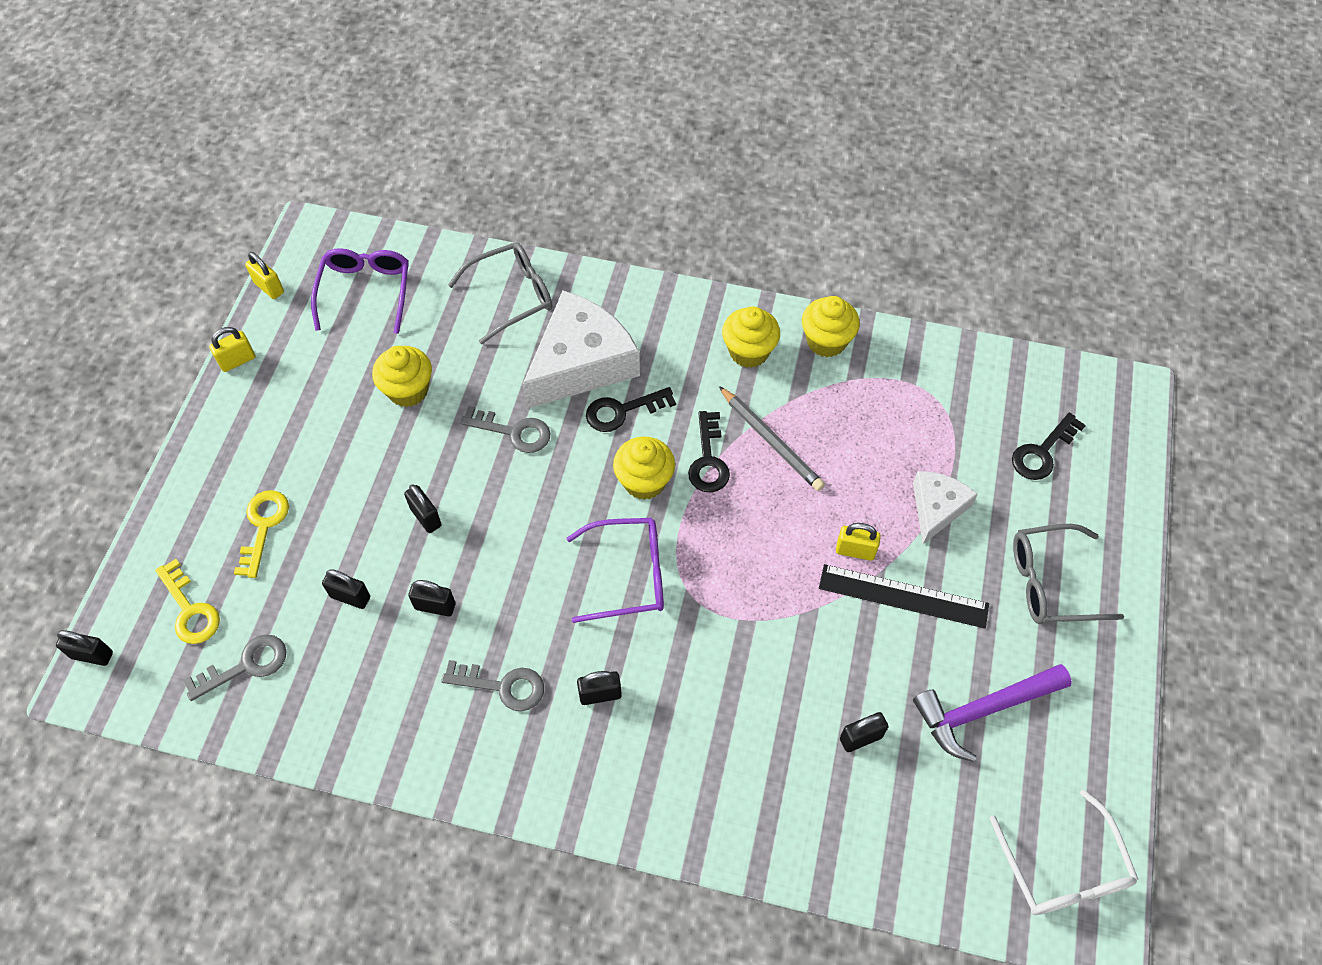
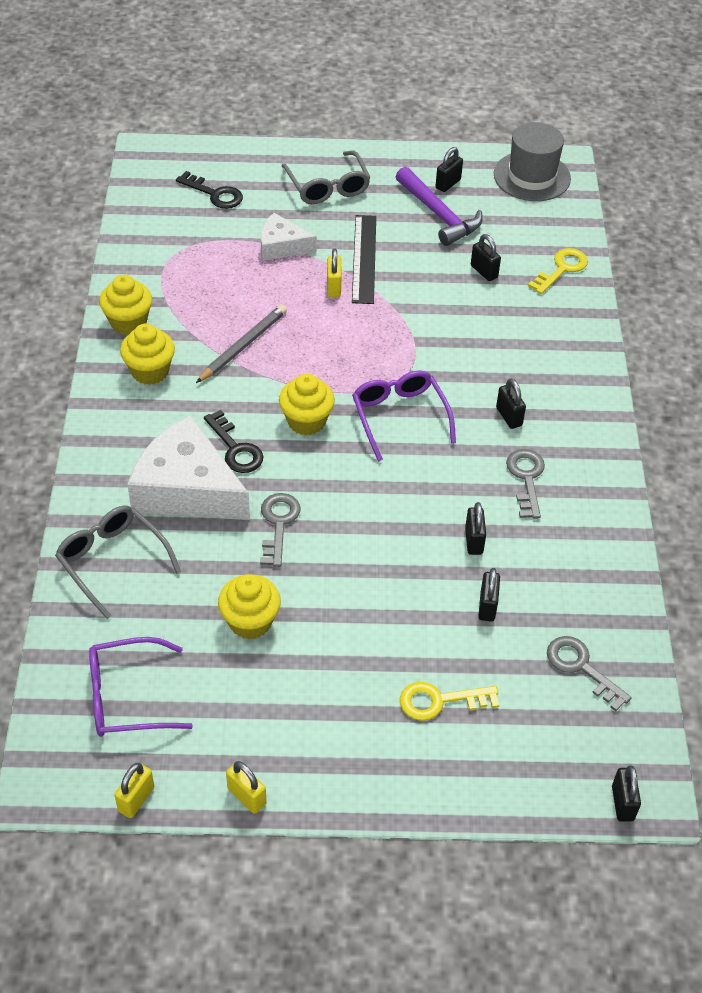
camera: 105 degrees left, 10 degrees down
(190, 610) = (546, 734): yellow key -> yellow key (562, 269)
(426, 517) = (389, 570): black padlock -> black padlock (448, 184)
(708, 460) = (273, 383): black key -> none
(1063, 868) = (532, 176): white glasses -> grey hat

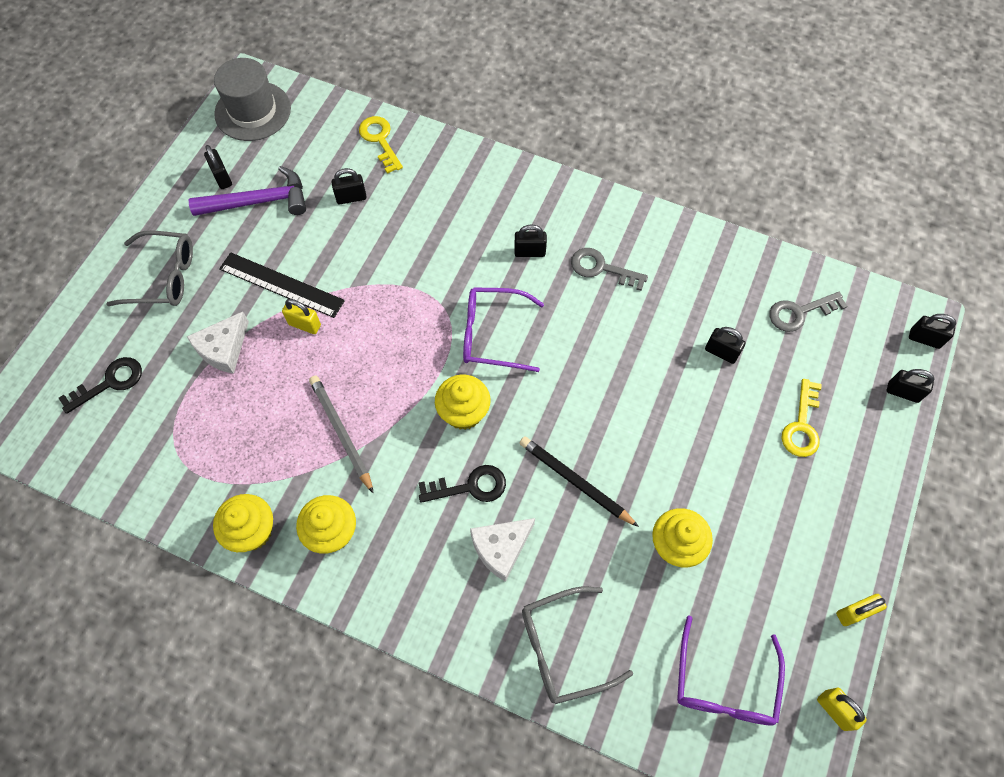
camera: 65 degrees left, 15 degrees up
(187, 488) = (501, 548): white cheese -> white cheese, size x0.55
(278, 524) = (575, 481): grey key -> black pencil
(474, 541) = (651, 334): black padlock -> black padlock (902, 392)

